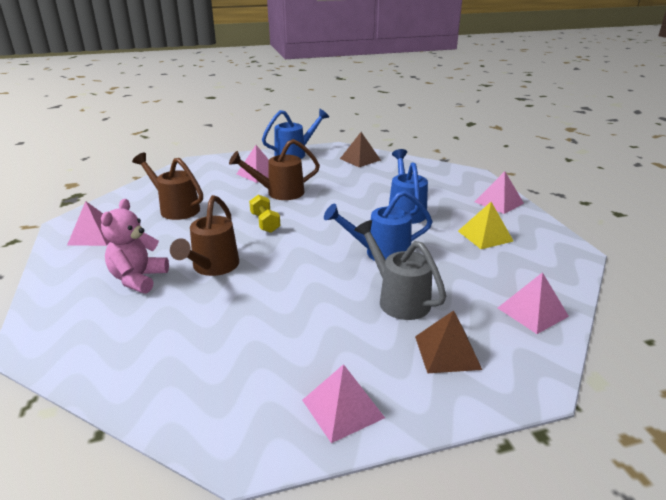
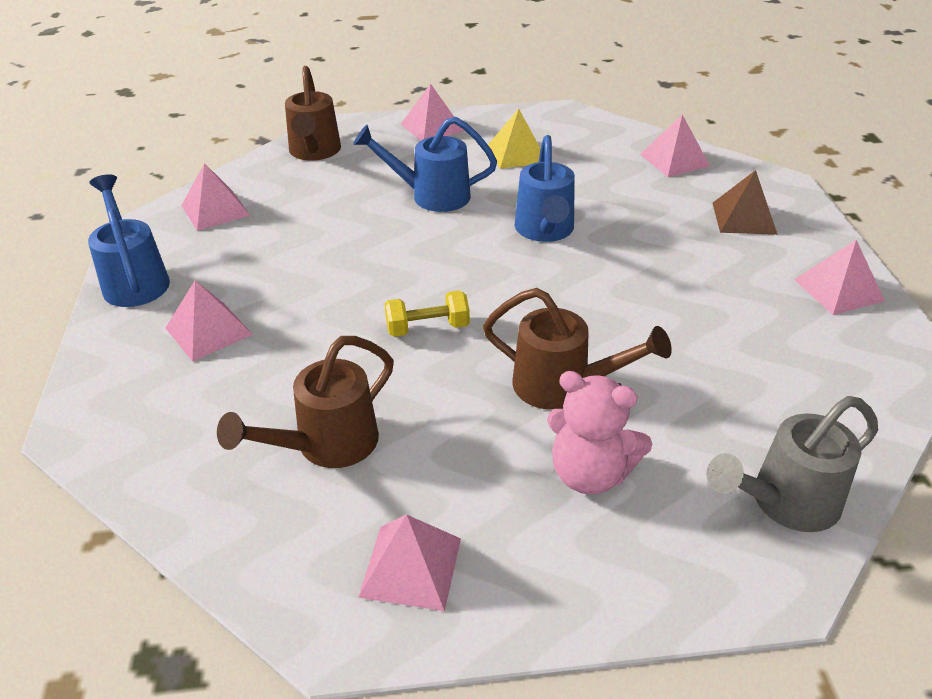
camera: 80 degrees left, 10 degrees up
(280, 193) = (314, 307): brown watering can -> brown watering can (314, 152)
(360, 159) = (215, 210): brown pyramid -> pink pyramid
(398, 299) = (651, 232): grey watering can -> grey watering can (785, 502)

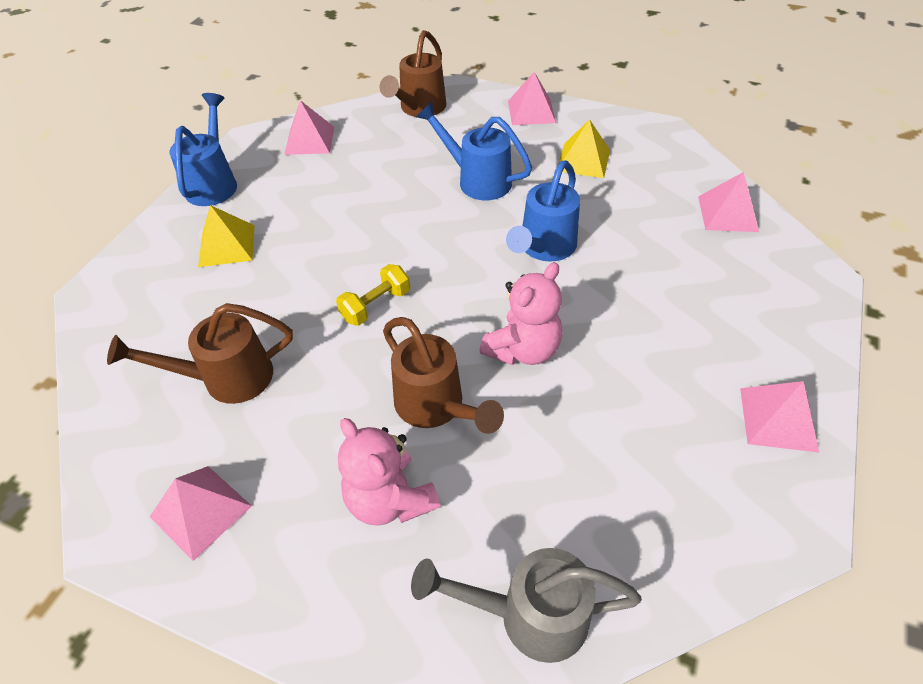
camera: 30 degrees right, 10 degrees up
(209, 331) = (227, 245): pink pyramid -> yellow pyramid
(427, 328) = (376, 305): yellow dumbbell -> yellow dumbbell turned 60 degrees counterclockwise
(599, 314) = (523, 349): none -> pink teddy bear
(744, 218) = (745, 301): brown pyramid -> none

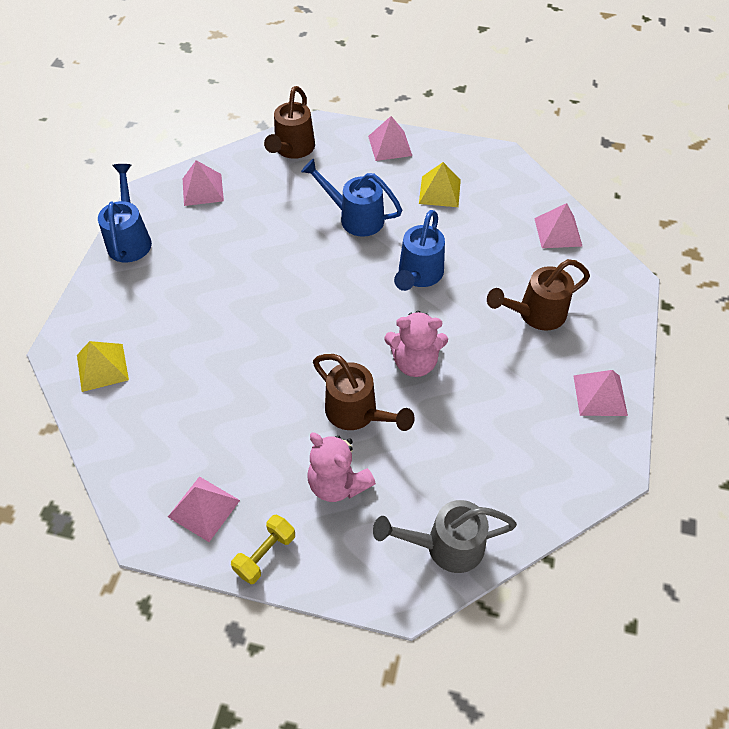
camera: 10 degrees left, 5 degrees up
(227, 245) = (159, 297): yellow pyramid -> yellow pyramid (102, 367)
(227, 378) = (194, 409): brown watering can -> brown watering can (536, 314)
(376, 305) = (295, 338): yellow dumbbell -> yellow dumbbell (265, 554)
(523, 349) = (414, 362): pink teddy bear -> pink teddy bear turned 60 degrees clockwise

